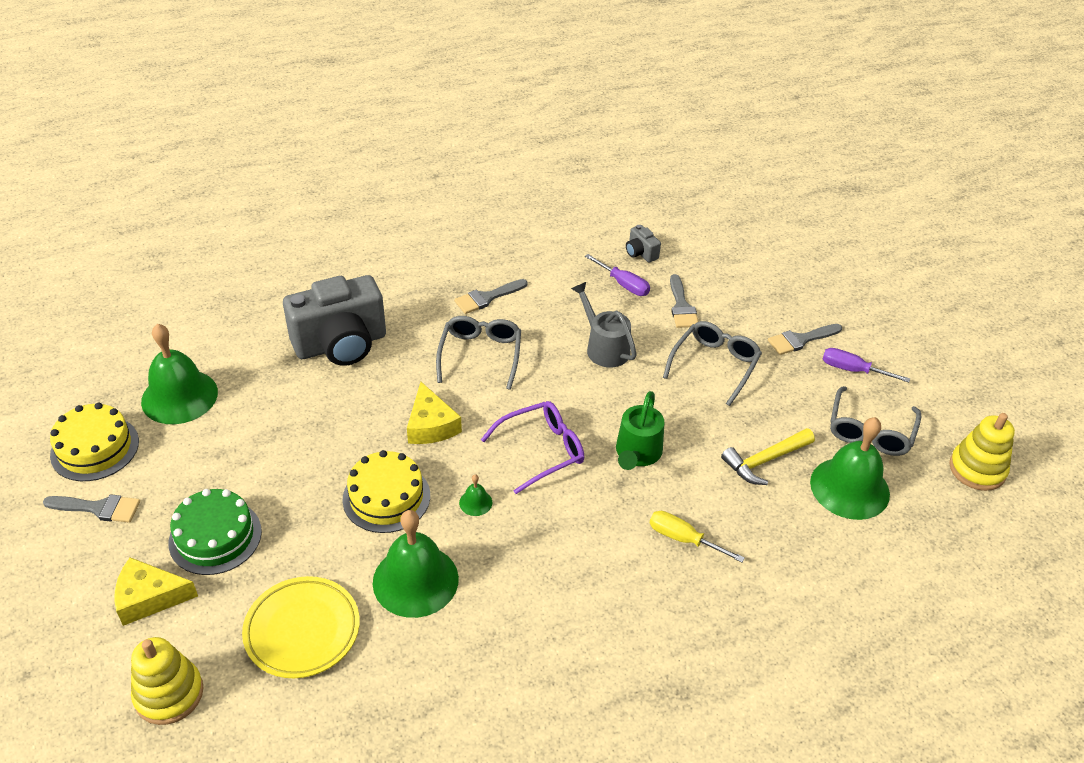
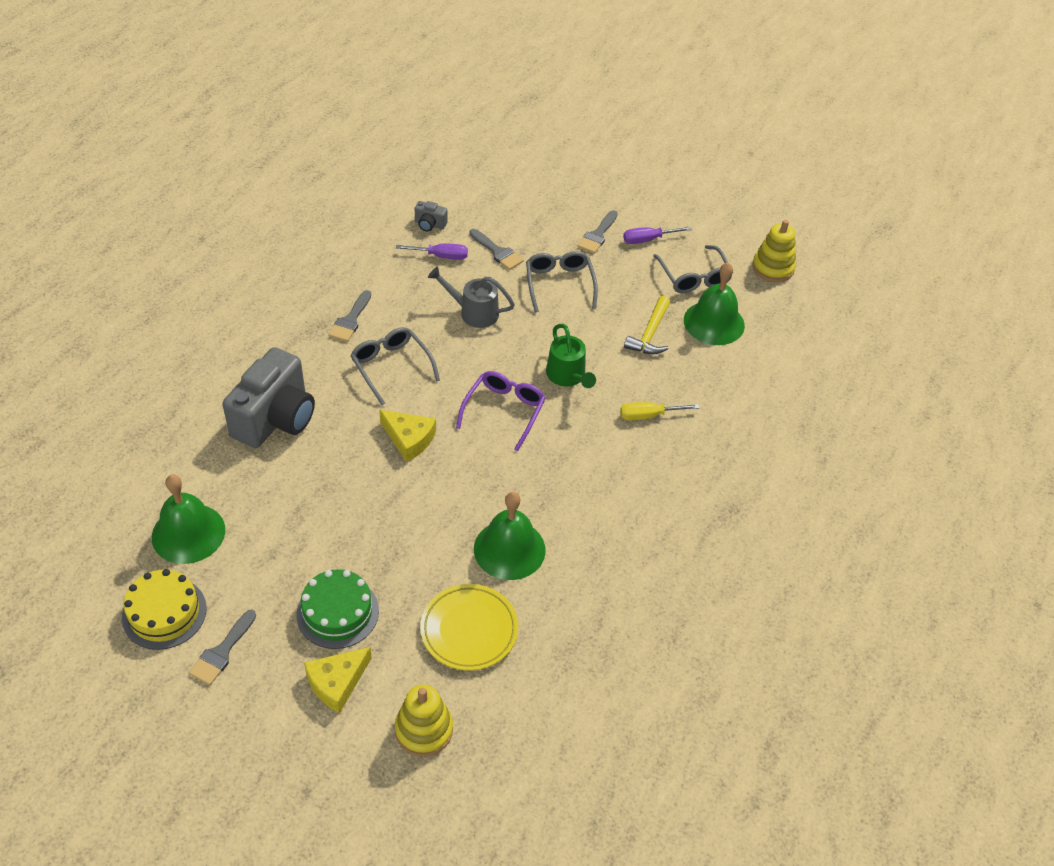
camera: 40 degrees left, 5 degrees up
(98, 508) = (222, 652): grey brush -> grey brush turned 150 degrees clockwise
(386, 497) = (431, 508): yellow cake -> none
(475, 502) = (496, 473): green bell -> none

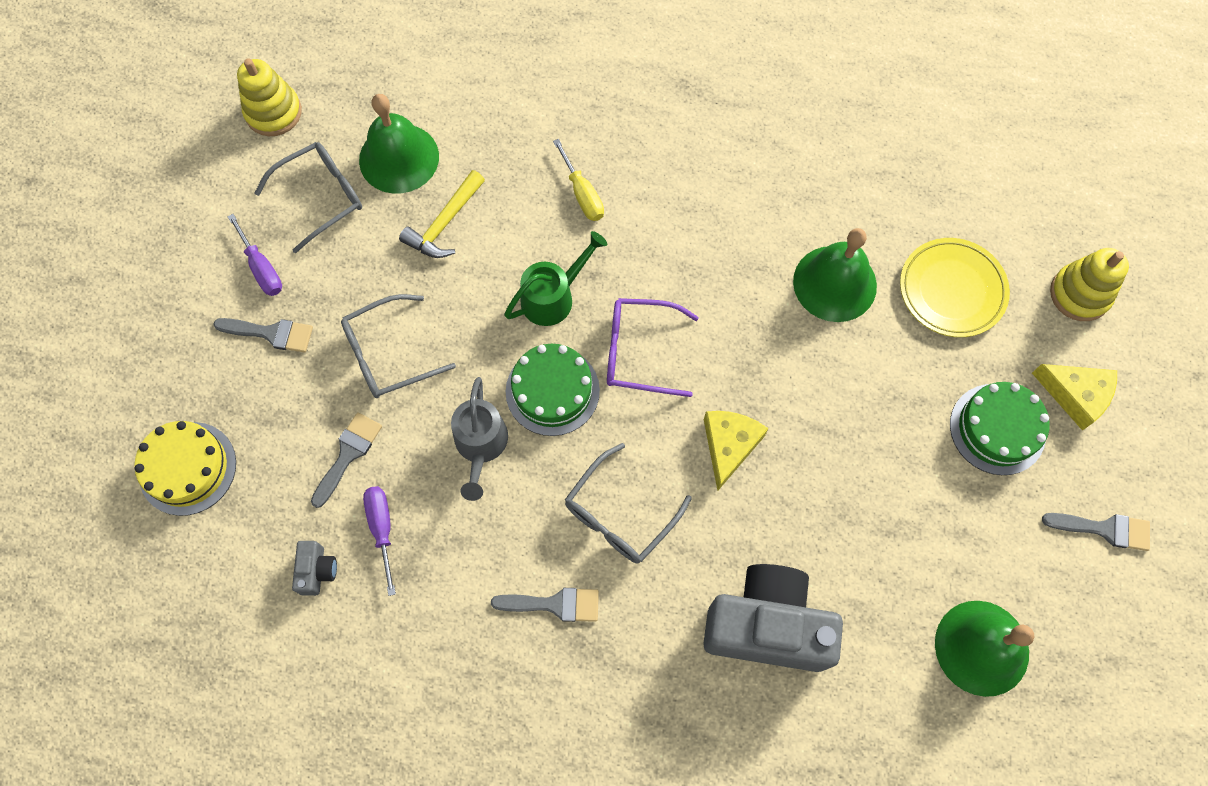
camera: 105 degrees left, 20 degrees up
(164, 613) = (1093, 618): yellow cake -> yellow cake (187, 468)
(496, 357) = (552, 391): none -> green cake
(650, 334) = (444, 223): yellow hammer -> yellow hammer turned 120 degrees clockwise

